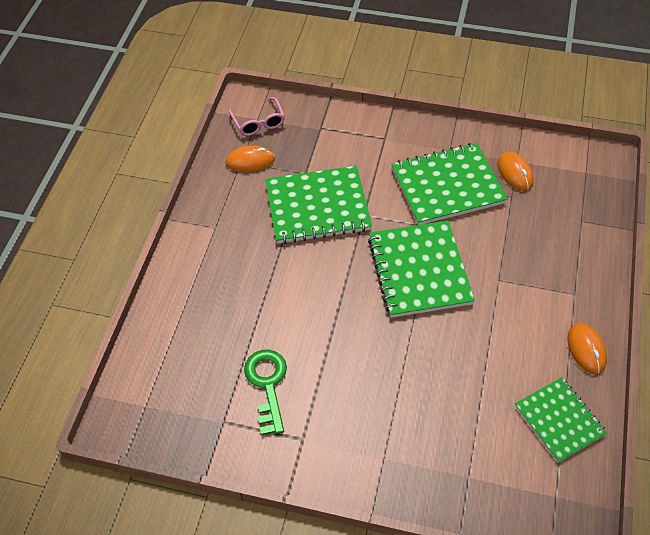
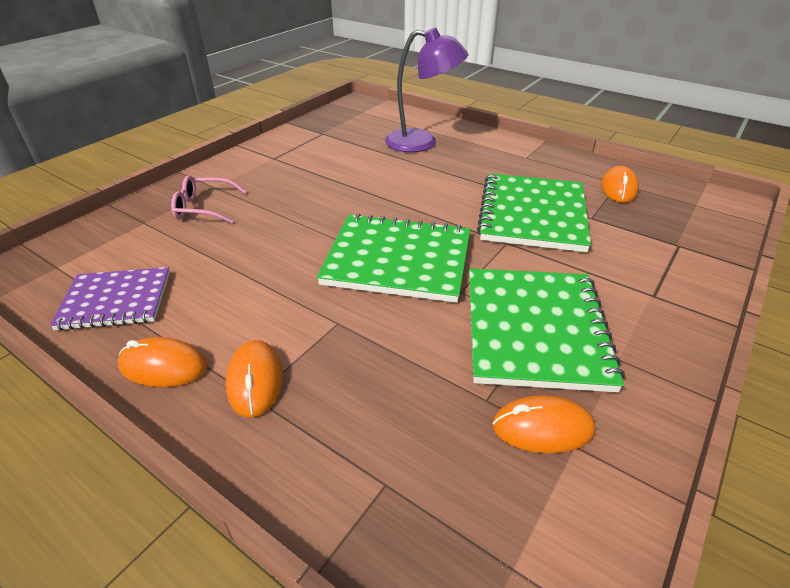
camera: 110 degrees right, 15 degrees down
(212, 317) = (422, 142): none -> purple lamp
(258, 122) = (689, 204): pink glasses -> pink glasses (204, 208)
(267, 385) = (336, 153): green key -> none
(559, 420) = (115, 300): green notebook -> purple notebook
(565, 298) = (255, 380): none -> orange mouse

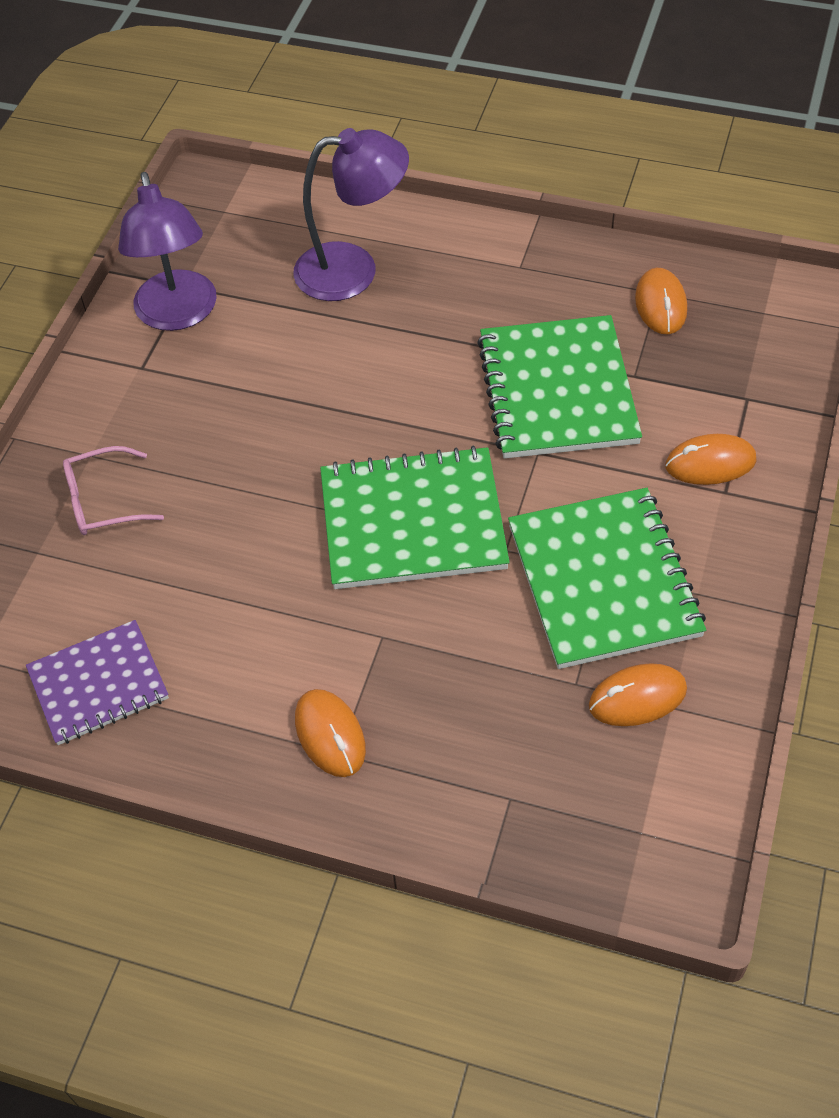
camera: 15 degrees left, 15 degrees up
(163, 366) = (220, 749): orange mouse -> orange mouse (710, 463)
(310, 142) = (178, 314): none -> purple lamp

